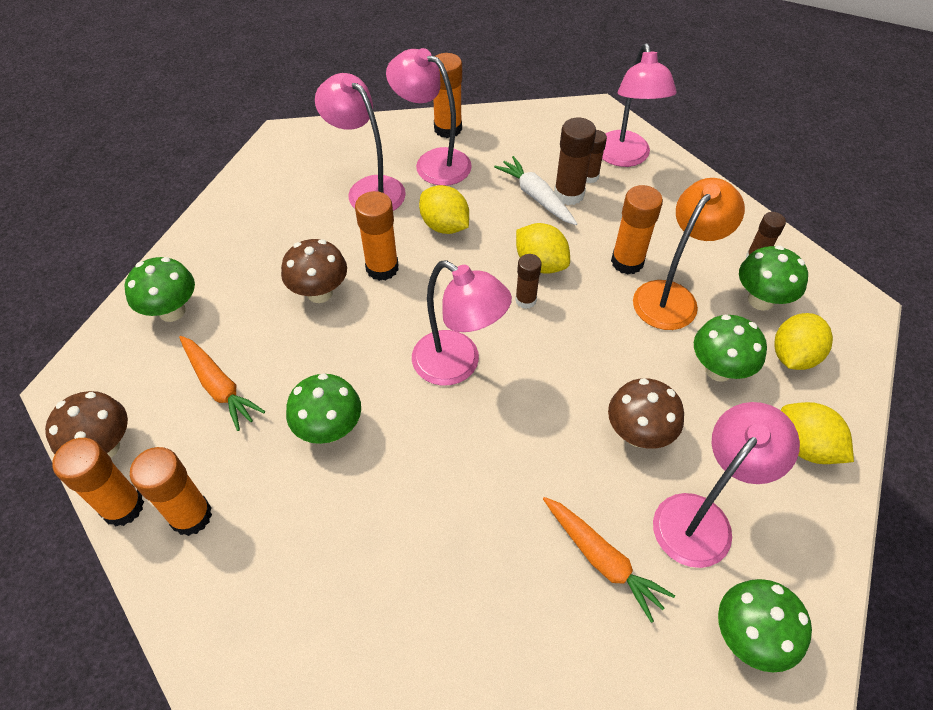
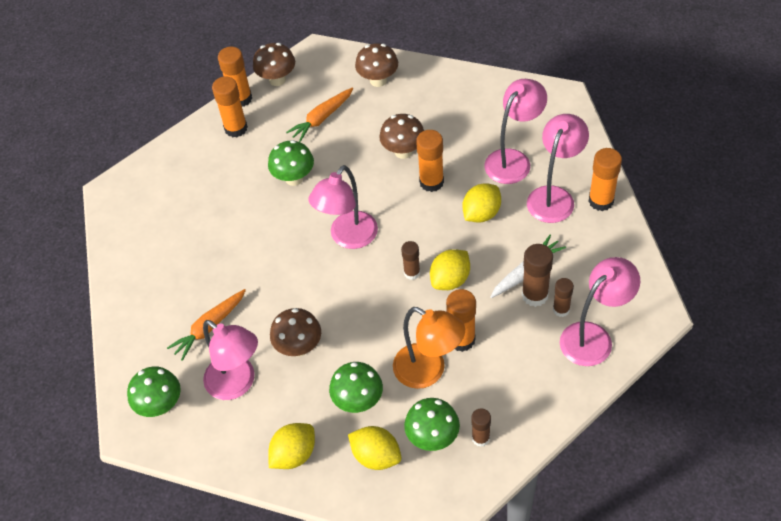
camera: 90 degrees right, 0 degrees up
(172, 311) = (378, 80): green mushroom -> brown mushroom
(624, 157) = (593, 337): pink lamp -> pink lamp turned 150 degrees clockwise

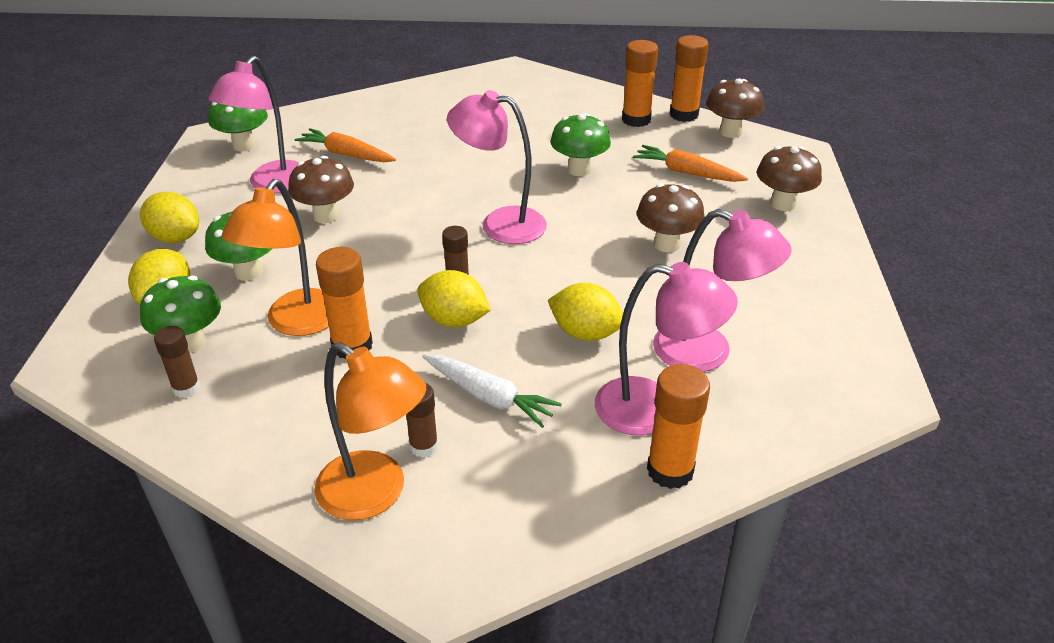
camera: 70 degrees right, 15 degrees down
(431, 182) = (623, 277): orange glue stick -> none
(535, 295) = (446, 412): brown glue stick -> none
(593, 337) = (375, 494): pink lamp -> orange lamp

